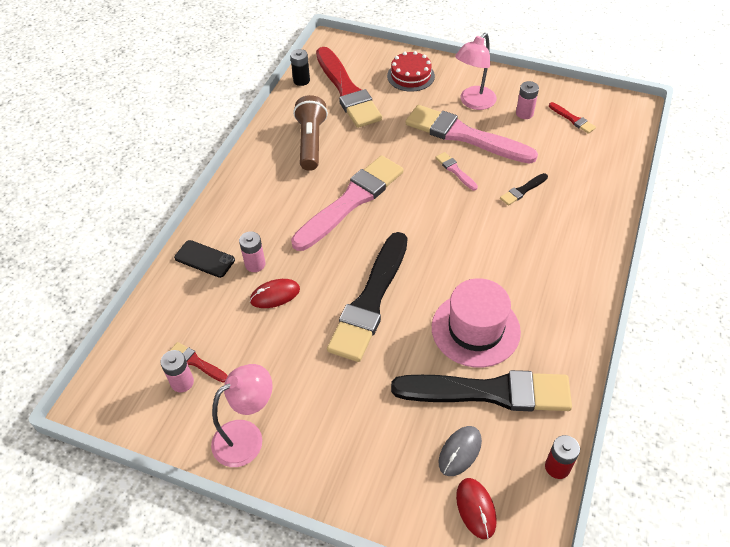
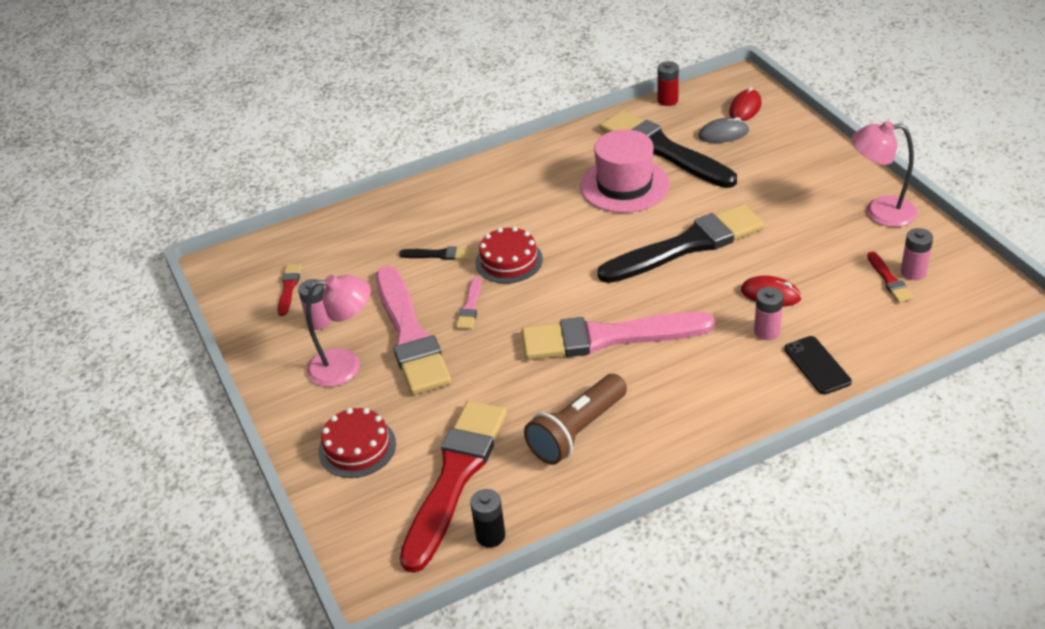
camera: 135 degrees left, 10 degrees down
(474, 213) = (509, 261): none -> red cake

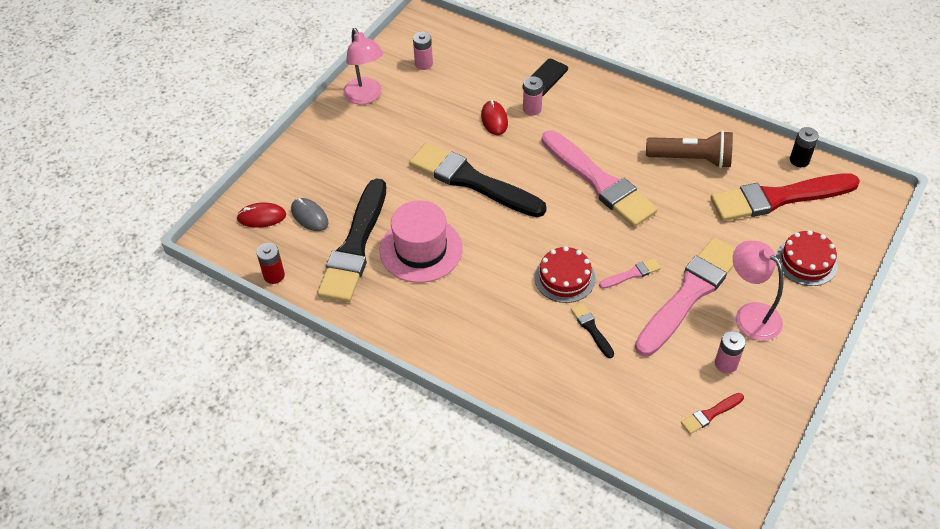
camera: 125 degrees left, 10 degrees up
(889, 280) = (439, 71): red brush -> none

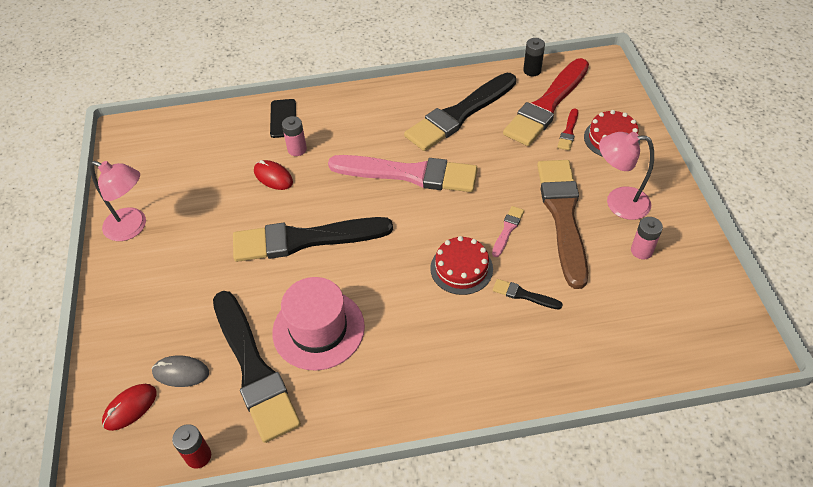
camera: 40 degrees left, 0 degrees up
(423, 64) = (162, 167): pink battery -> none
(689, 294) = (563, 216): pink brush -> brown brush
(691, 159) = (459, 114): brown flashlight -> black brush
(710, 414) = (672, 297): red brush -> red brush (568, 132)

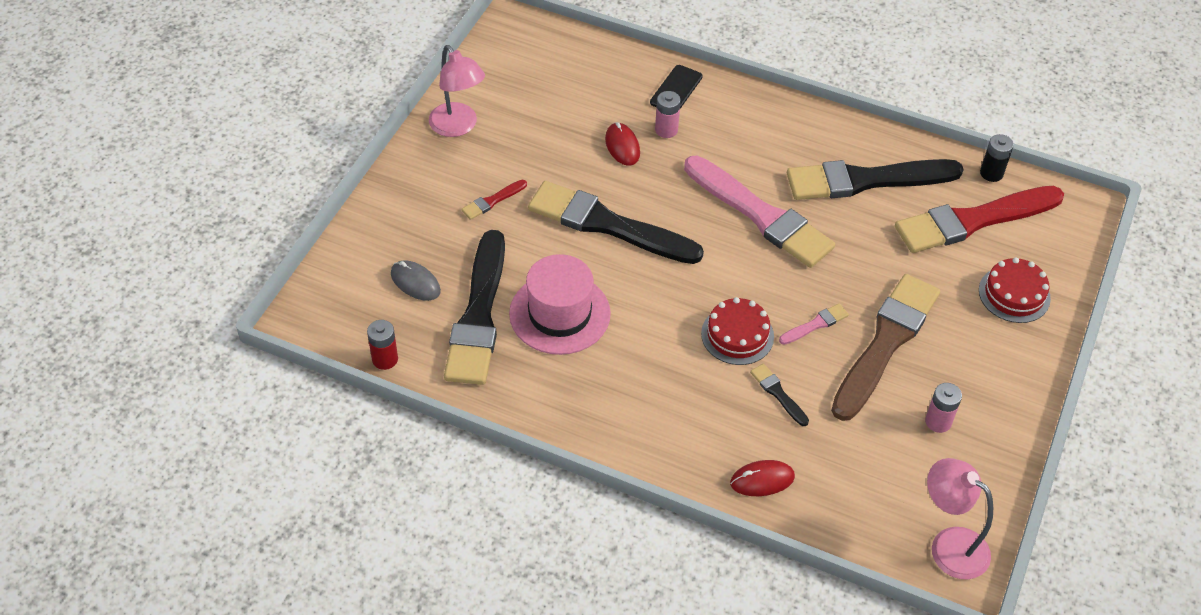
camera: 30 degrees right, 0 degrees up
(130, 408) = (355, 288): red mouse -> red mouse (762, 480)
(568, 132) = (971, 261): red brush -> red brush (492, 201)
(618, 202) = (958, 362): pink lamp -> pink lamp (949, 545)

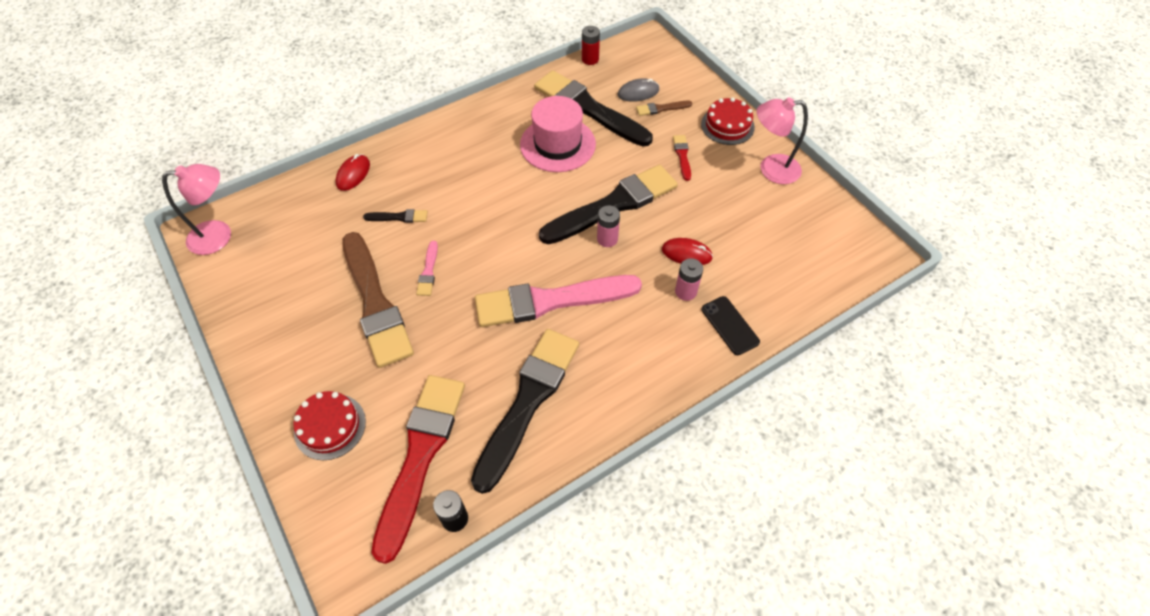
camera: 125 degrees right, 5 degrees up
(428, 249) = (661, 108): none -> brown brush
(737, 335) = (461, 223): red cake -> red cake (727, 125)
(938, 421) = (292, 290): pink battery -> pink battery (607, 239)

